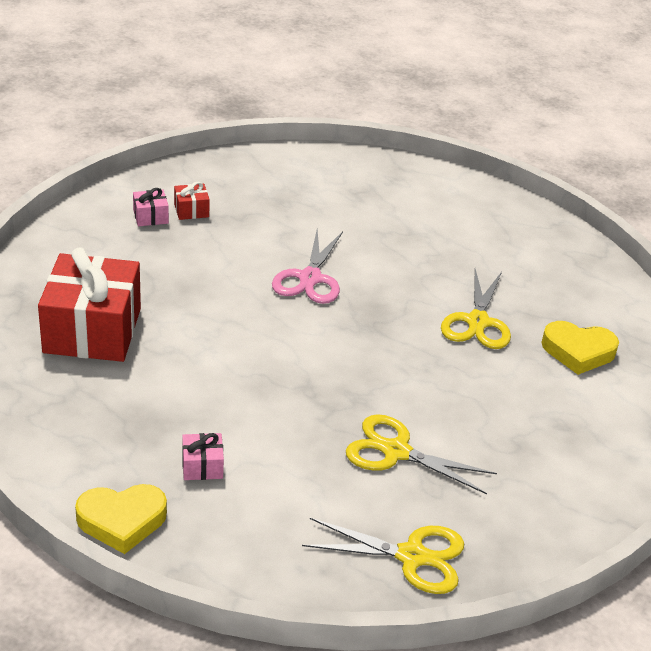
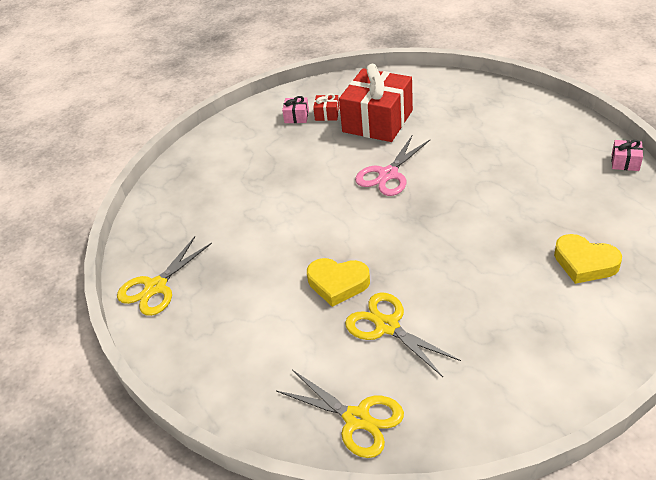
camera: 30 degrees right, 5 degrees up
(92, 330) = (216, 197): red gift -> red gift (377, 121)
(122, 521) = (162, 344): yellow heart -> yellow heart (338, 283)
(202, 466) = (237, 312): pink gift -> pink gift (625, 162)
(477, 322) = (507, 225): yellow scissors -> yellow scissors (156, 287)

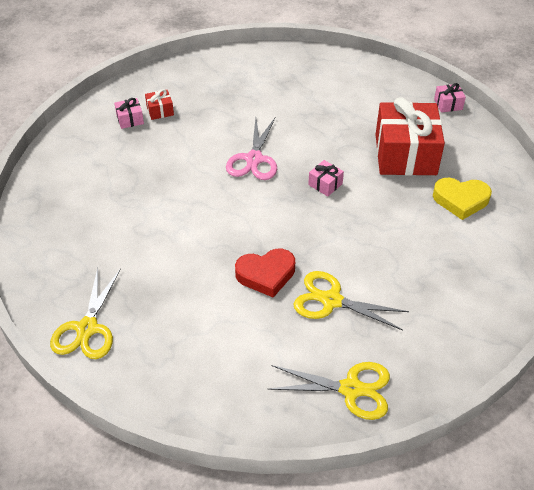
camera: 30 degrees left, 5 degrees up
(338, 283) = (266, 275): yellow heart -> red heart
(377, 121) = (214, 108): red gift -> red gift (405, 154)
(445, 213) = (325, 184): none -> pink gift

